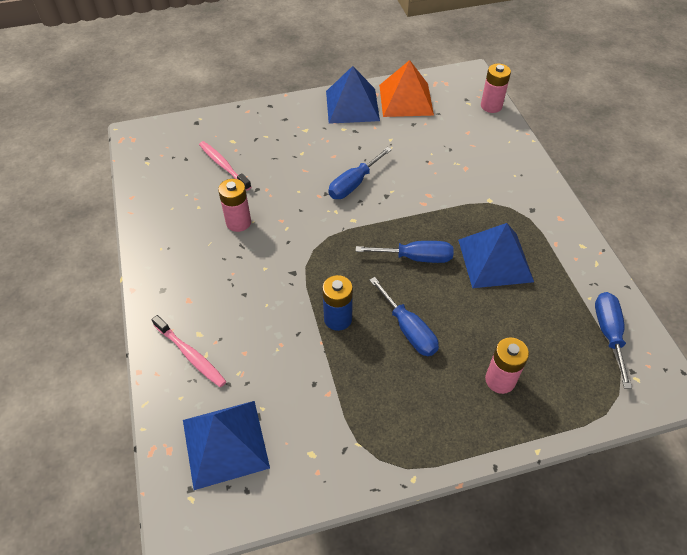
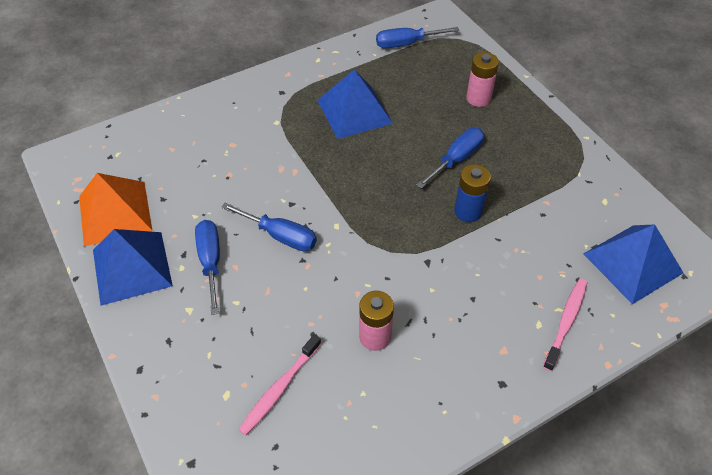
camera: 105 degrees left, 0 degrees up
(416, 258) = (371, 166): blue screwdriver -> blue screwdriver (211, 262)
(491, 106) = (122, 133): pink battery -> none

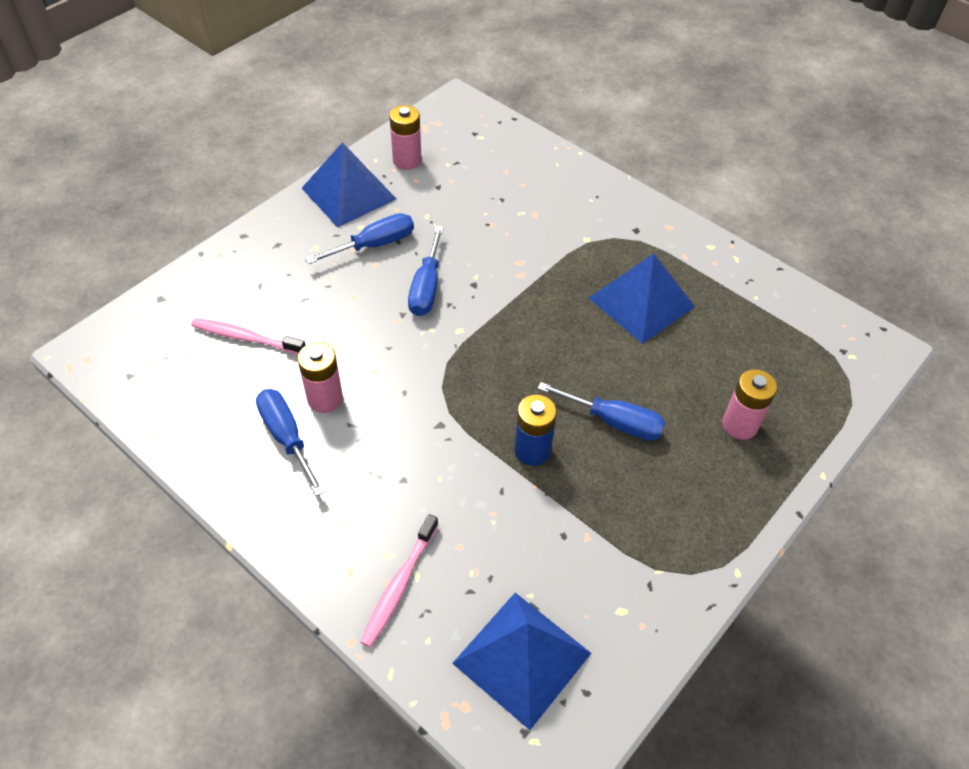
camera: 70 degrees right, 0 degrees up
(115, 213) = (407, 160): orange pyramid -> pink battery
(406, 44) = (798, 324): blue screwdriver -> blue screwdriver (287, 437)
(566, 322) = (399, 585): pink toothbrush -> pink toothbrush turned 105 degrees clockwise

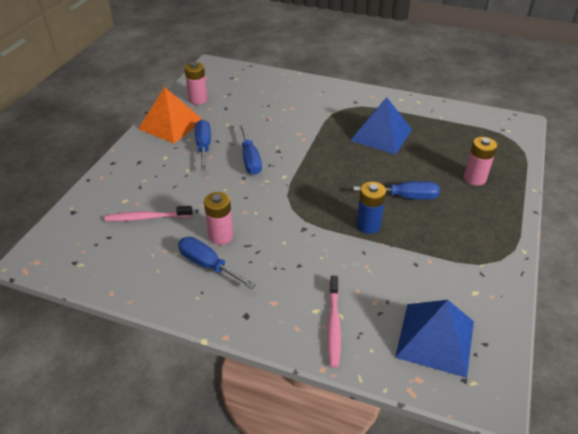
camera: 20 degrees left, 10 degrees down
(349, 193) = (171, 124): blue pyramid -> orange pyramid
(374, 245) = (203, 146): blue screwdriver -> blue screwdriver turned 45 degrees counterclockwise

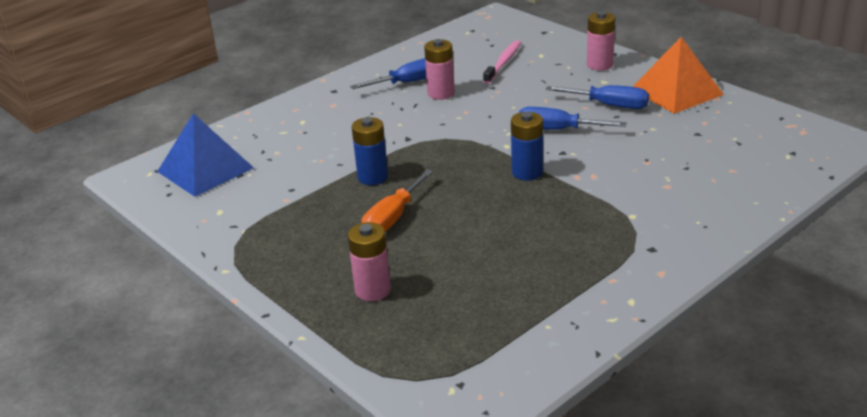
camera: 120 degrees right, 10 degrees down
(198, 99) = (733, 117): pink battery -> pink battery (600, 65)
(312, 158) = (527, 172): none -> blue battery
(333, 325) = (278, 125): pink toothbrush -> none
(381, 135) = (539, 243): blue pyramid -> none
(405, 197) = (392, 218): blue screwdriver -> orange screwdriver

